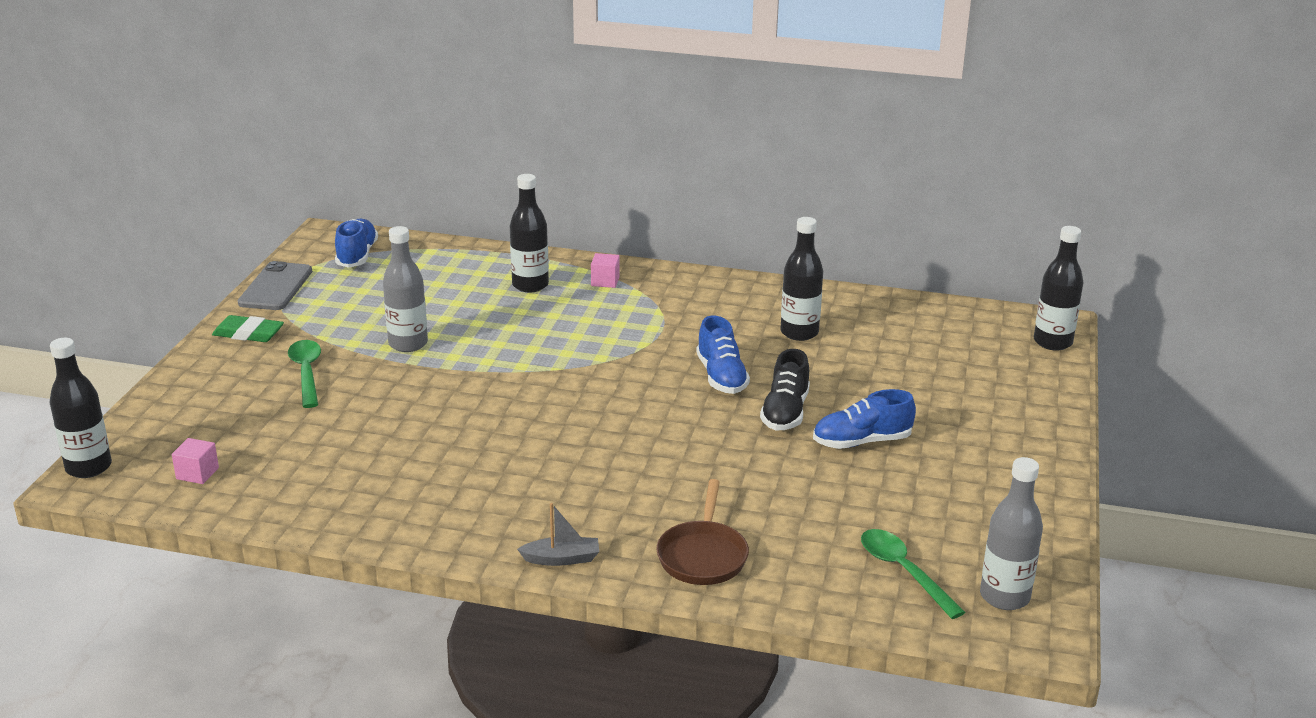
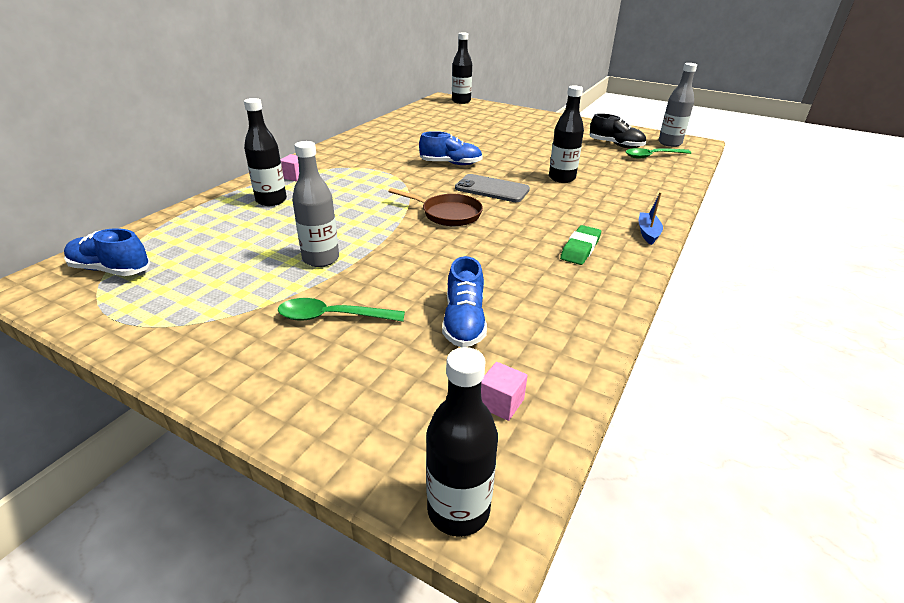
camera: 75 degrees left, 5 degrees up
(248, 334) = (212, 351): green eraser -> green eraser (580, 249)
(276, 287) = (118, 326): grey phone -> grey phone (492, 189)
(561, 559) = (648, 233): grey boat -> blue boat
(703, 555) = (641, 194): brown pan -> brown pan (448, 214)
(785, 412) = (499, 156): black shoe -> black shoe (615, 145)
(799, 333) = (413, 140): black bottle -> black bottle (562, 178)
(861, 442) = (535, 145): blue shoe -> blue shoe (464, 322)

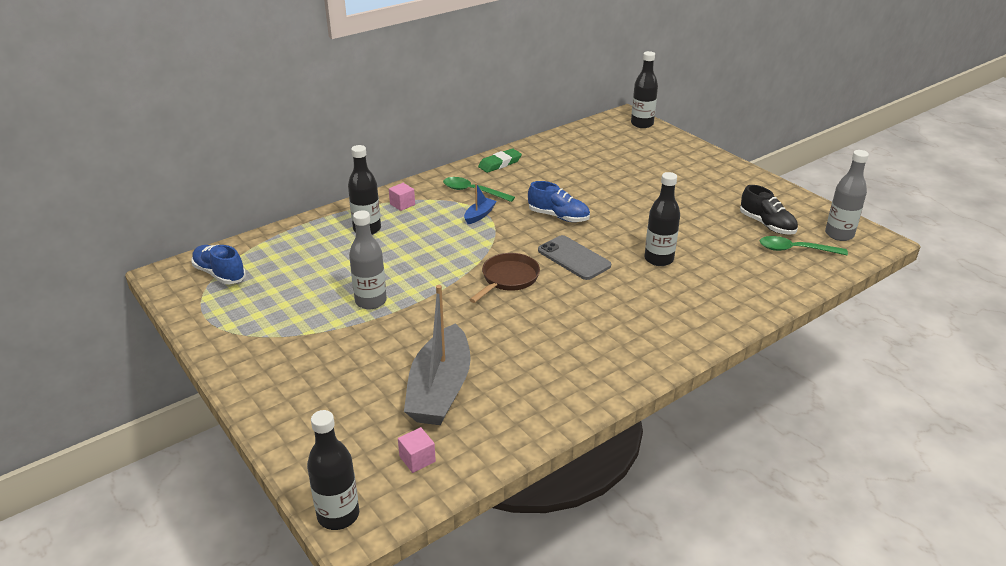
camera: 25 degrees right, 0 degrees up
(332, 317) = (348, 357): green spoon -> green spoon (473, 191)
(448, 214) = (508, 279): brown pan -> brown pan turned 105 degrees counterclockwise
(464, 322) = (440, 389): blue shoe -> grey boat
(580, 249) = (599, 347): green eraser -> green eraser (500, 163)
(648, 233) = (684, 346): blue boat -> blue boat (479, 215)

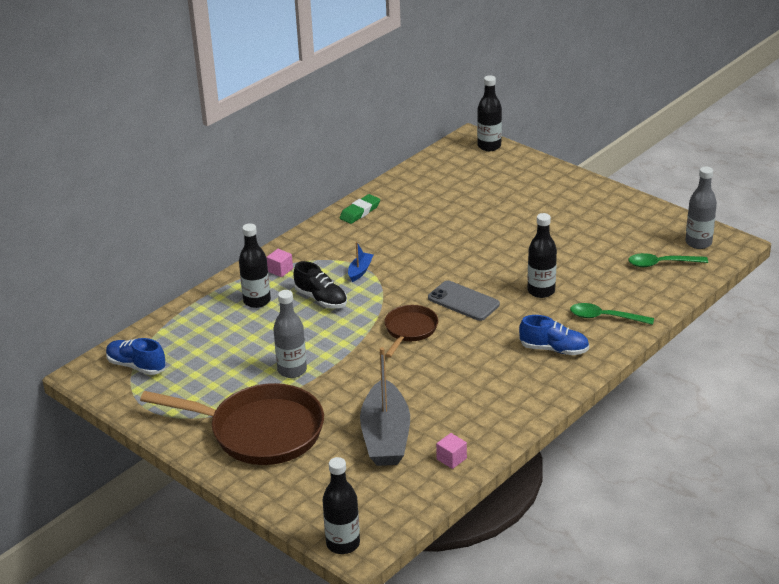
camera: 10 degrees left, 0 degrees up
(307, 361) = (260, 431): none -> brown pan
(417, 459) = (388, 493): pink cube -> pink cube (451, 459)
(473, 191) = (344, 246): green spoon -> green spoon (605, 317)
(558, 216) = (436, 261): blue shoe -> blue shoe (554, 349)
(767, 225) = (632, 242): black shoe -> black shoe (321, 299)

